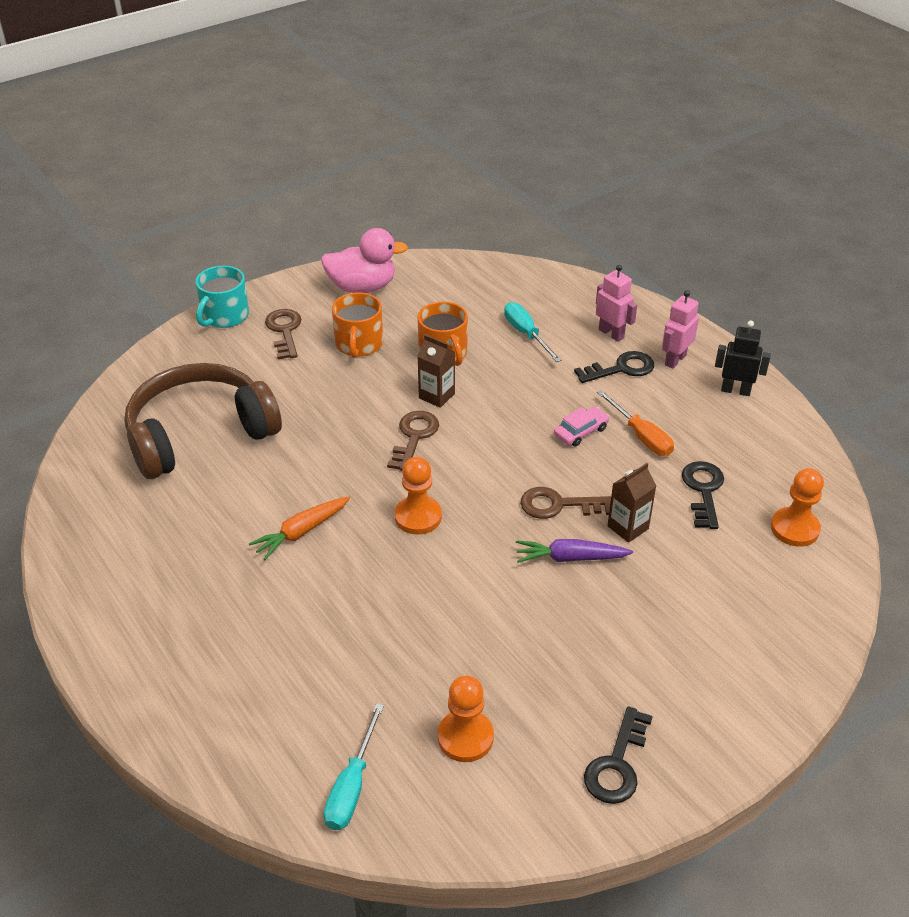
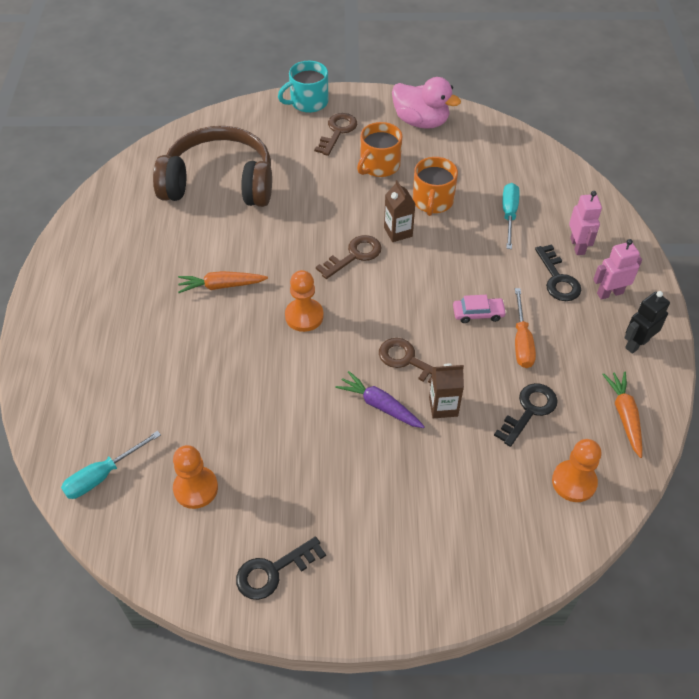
camera: 35 degrees right, 10 degrees up
(621, 369) = (557, 279): black key -> black key turned 60 degrees clockwise
(735, 390) = (636, 344): black robot -> black robot turned 90 degrees counterclockwise
(781, 453) = (624, 416): none -> orange carrot

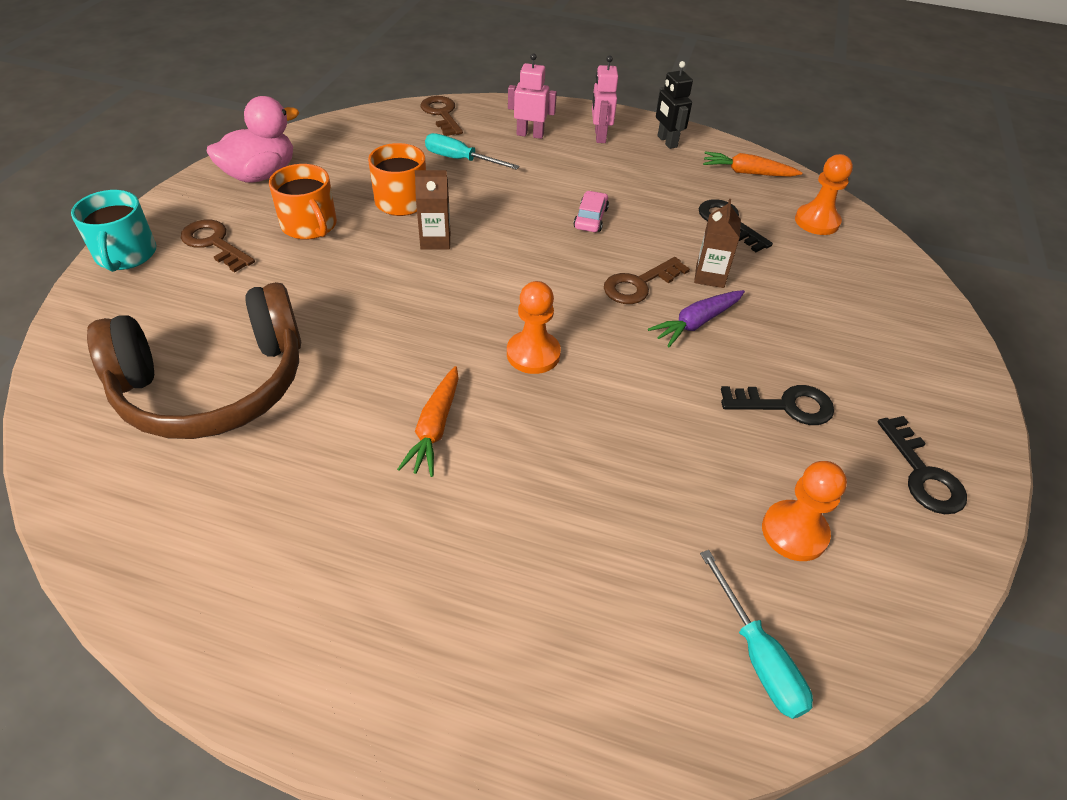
camera: 75 degrees left, 5 degrees down
(219, 182) = (214, 385): brown headphones -> brown headphones turned 135 degrees counterclockwise
(354, 255) = (453, 285): brown key -> brown key (442, 114)
(521, 341) = (639, 202): orange screwdriver -> none
(557, 279) = (567, 158): black key -> black key (785, 405)

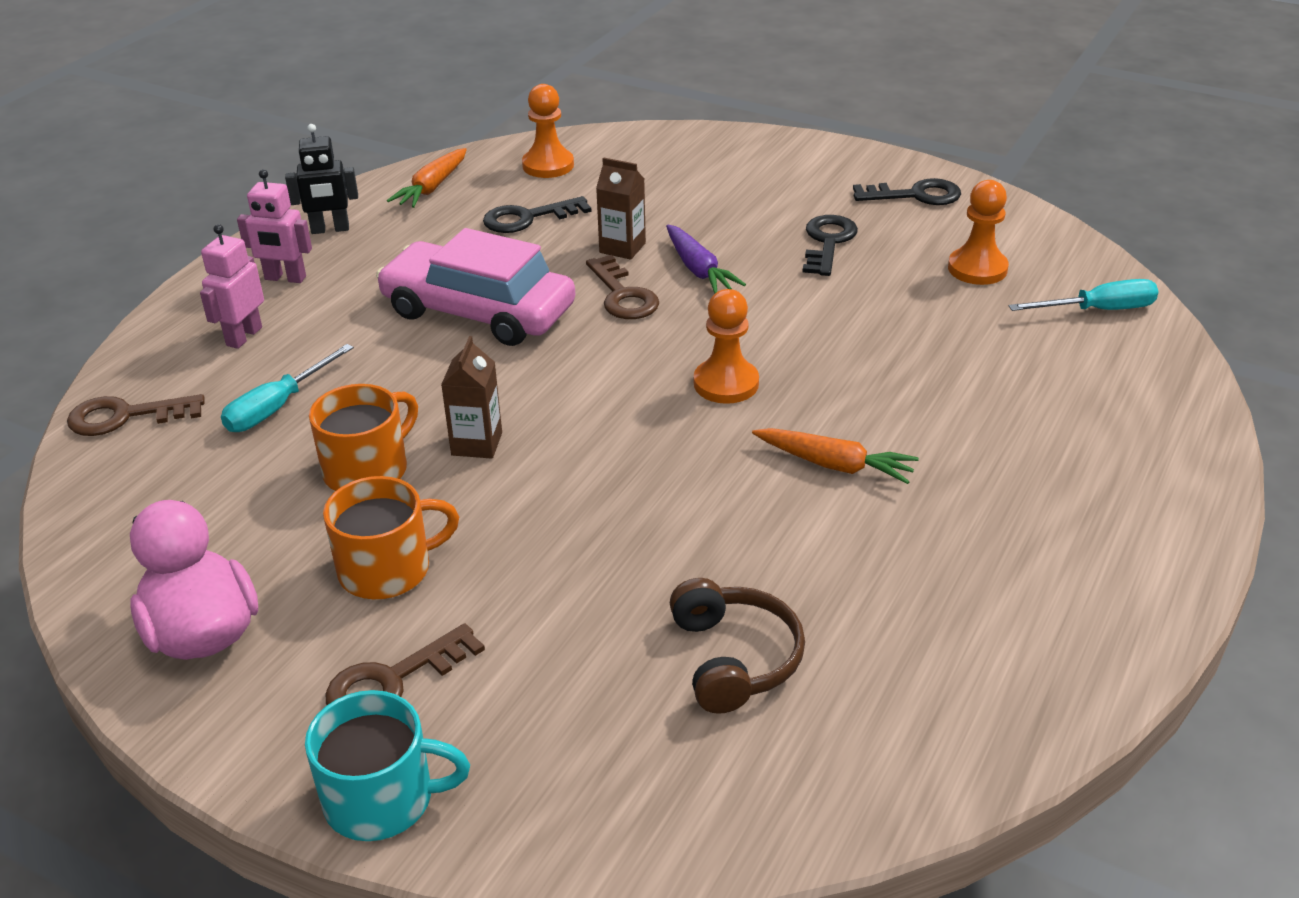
camera: 75 degrees left, 10 degrees down
(214, 385) = (734, 658): brown headphones -> brown headphones, size x0.53
(590, 218) = (478, 311): pink car -> pink car, size x2.39

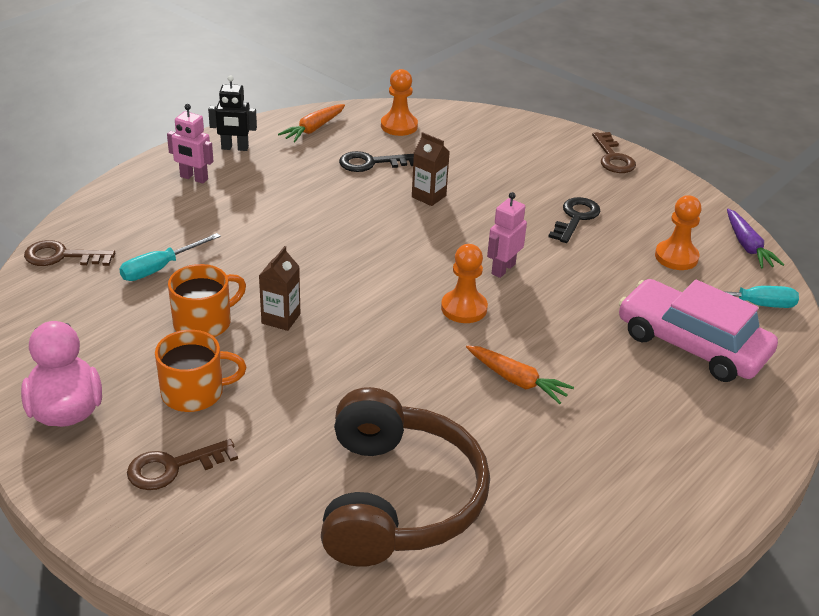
camera: 10 degrees right, 0 degrees up
(243, 336) = (154, 215): pink robot -> pink robot (503, 269)
(382, 799) = (142, 541): turquoise mug -> none
(478, 311) = (314, 225): pink car -> pink car (692, 344)
(623, 295) = (416, 231): brown key -> brown key (613, 157)
(698, 270) = (476, 222): purple carrot -> purple carrot (747, 246)
(734, 658) = (398, 499): brown headphones -> brown headphones, size x1.90
(915, 195) = (653, 193): black key -> none

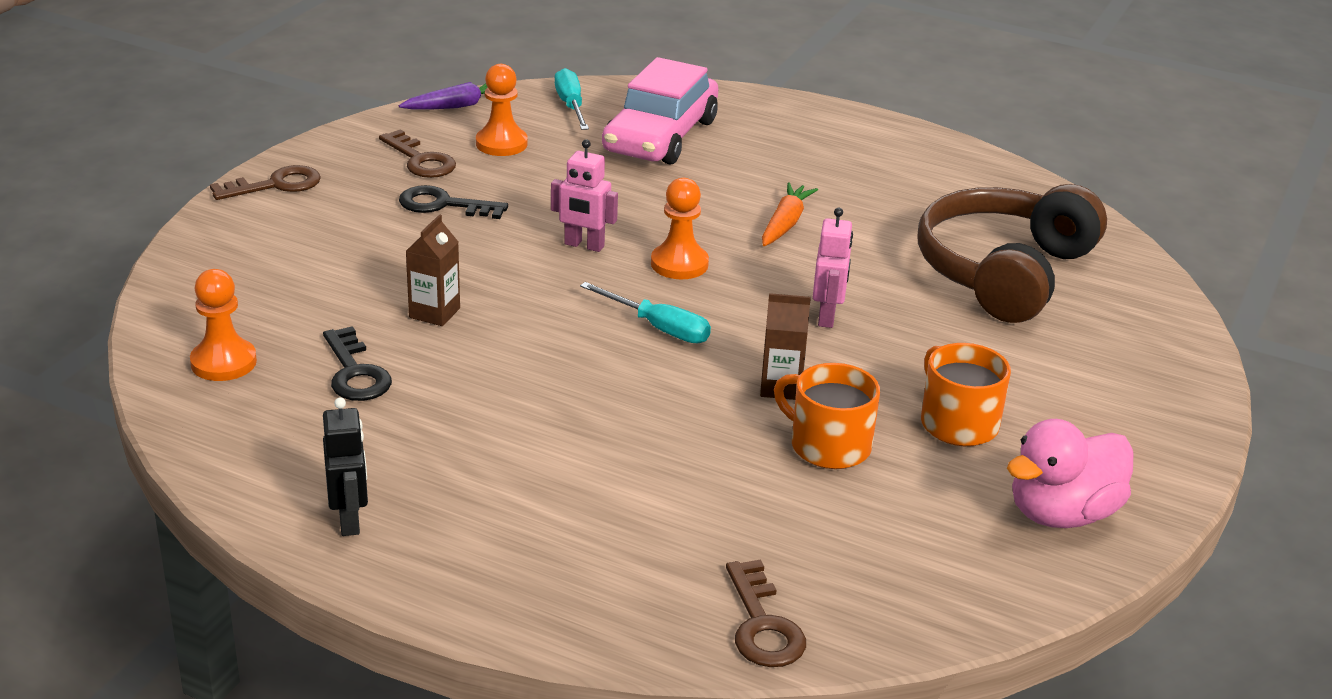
camera: 105 degrees left, 5 degrees down
(160, 268) = (735, 514): turquoise screwdriver -> turquoise screwdriver (659, 328)
(173, 467) = (1078, 411): brown key -> brown key (420, 160)
(194, 178) = (469, 543): pink robot -> pink robot (827, 317)
(313, 129) = (256, 446): orange carrot -> none
(398, 499) = (1003, 272): brown headphones -> brown headphones turned 45 degrees counterclockwise

